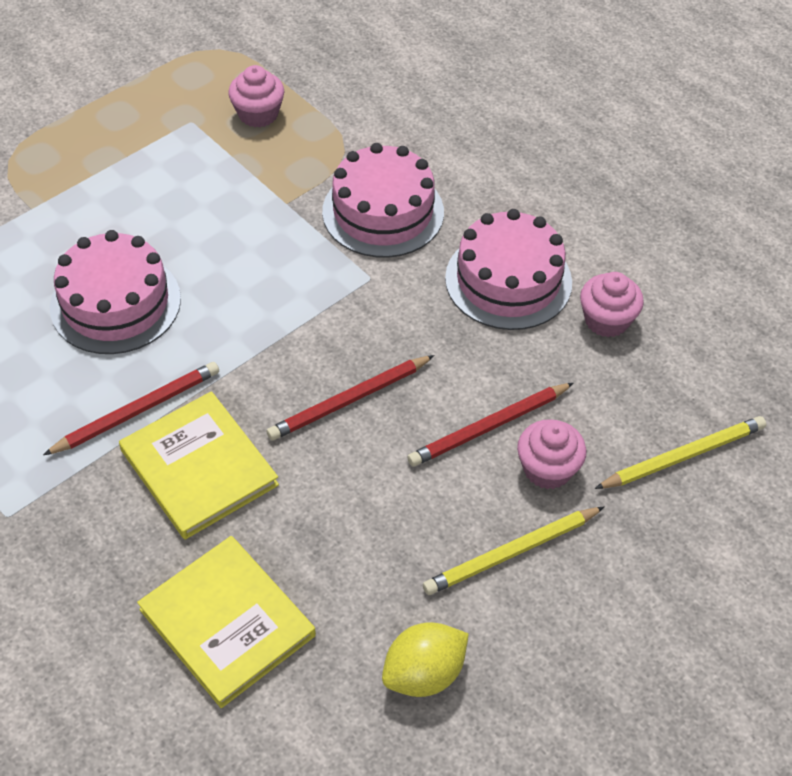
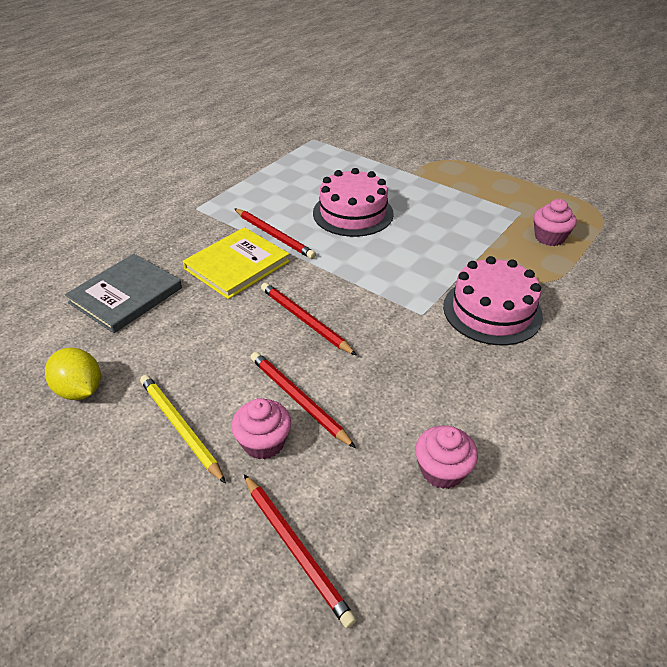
camera: 80 degrees right, 10 degrees down
(227, 622) = (126, 295): yellow book -> grey book
(508, 280) = (457, 394): pink cake -> none
(682, 456) = (296, 548): yellow pencil -> red pencil

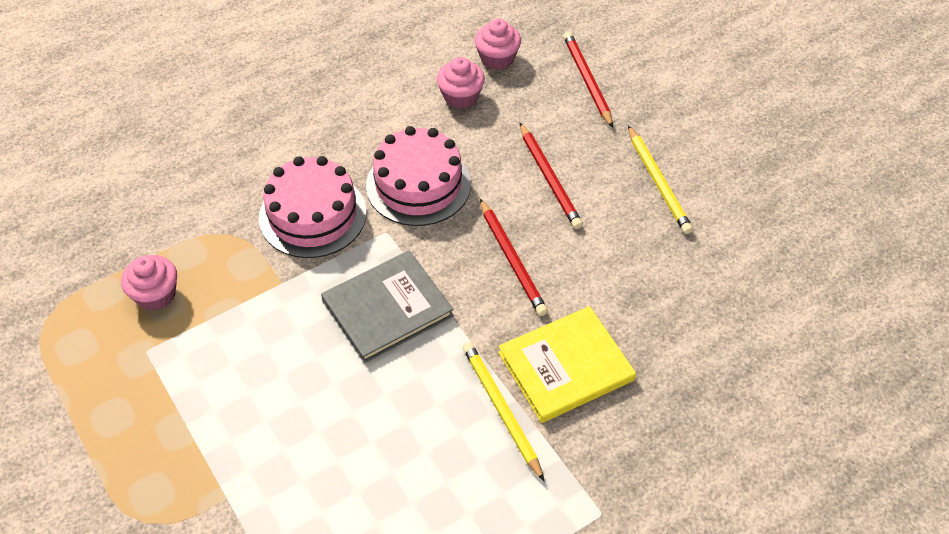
camera: 160 degrees left, 10 degrees up
(80, 390) = (750, 243): yellow lemon -> none
(126, 295) = (709, 356): grey book -> grey book (387, 308)
(263, 442) = (590, 152): pink cupcake -> pink cupcake (497, 58)
(274, 235) = (501, 410): red pencil -> yellow pencil
(353, 213) = (372, 424): pink cake -> pink cake (418, 184)

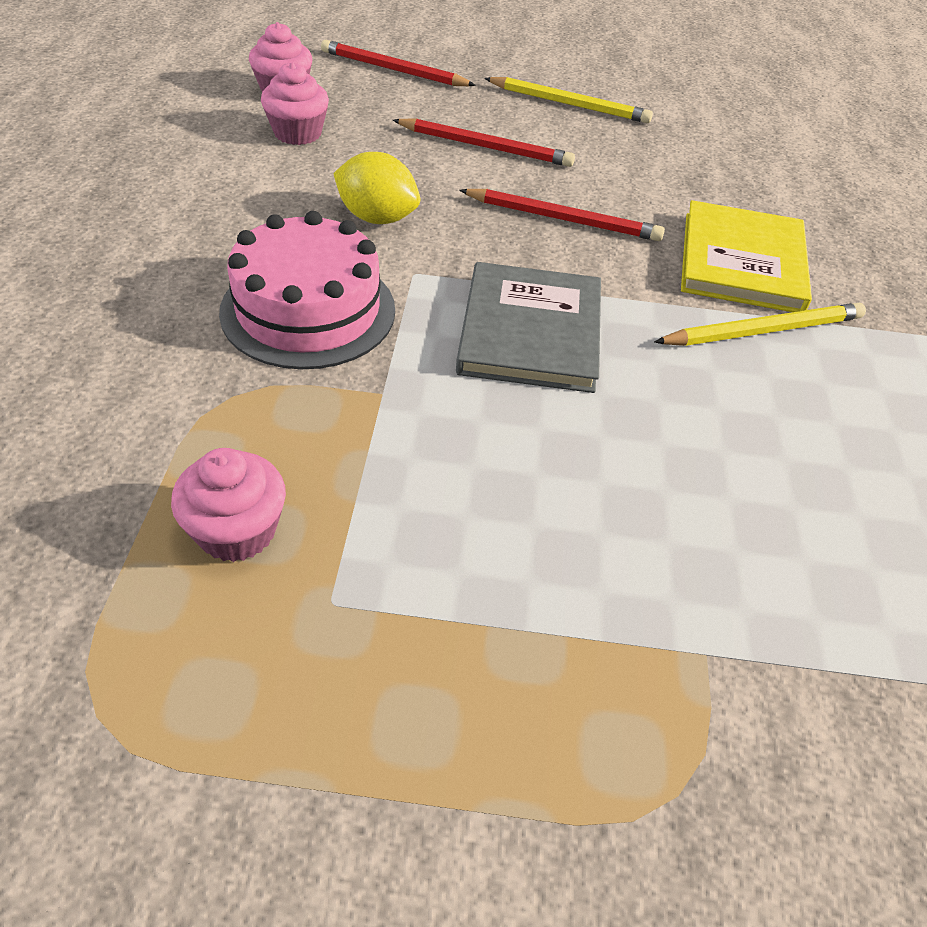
camera: 55 degrees left, 5 degrees down
(418, 184) = (377, 218): pink cake -> yellow lemon
(501, 410) = (762, 330): yellow pencil -> yellow pencil turned 150 degrees clockwise

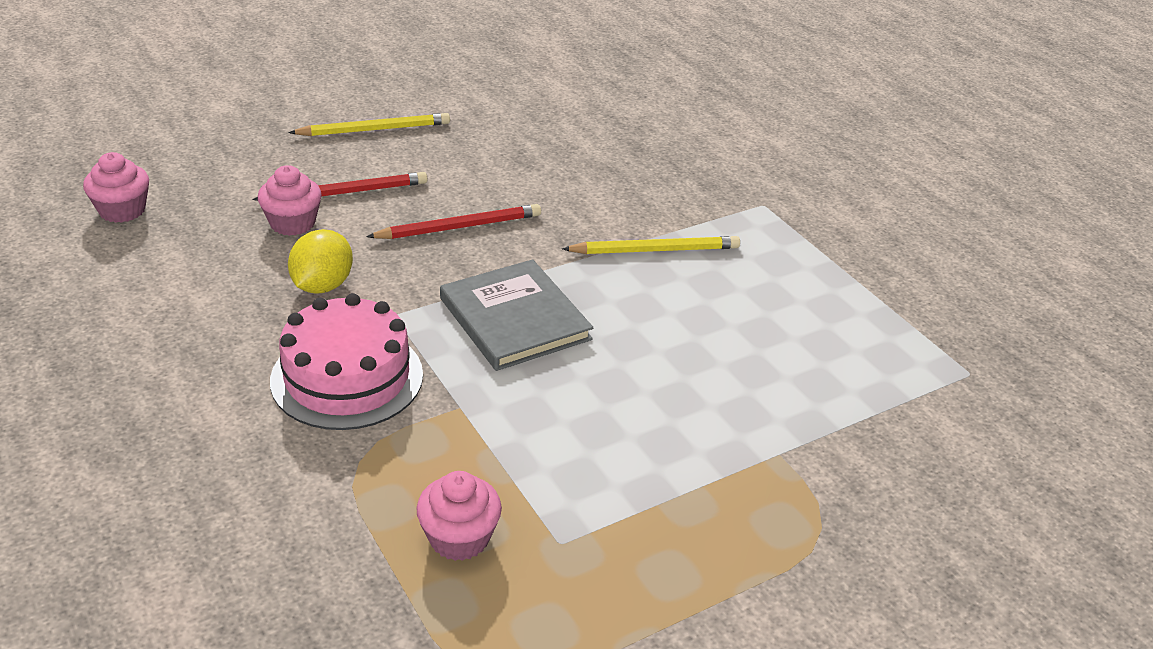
camera: 35 degrees left, 10 degrees down
(297, 133) = (179, 243): pink cupcake -> pink cupcake (292, 223)
(377, 218) = (322, 285): yellow lemon -> yellow lemon turned 60 degrees counterclockwise
(393, 70) = (198, 153): red pencil -> none
(742, 262) = (603, 207): yellow book -> none
(762, 330) = (654, 250): yellow pencil -> yellow pencil turned 45 degrees clockwise

